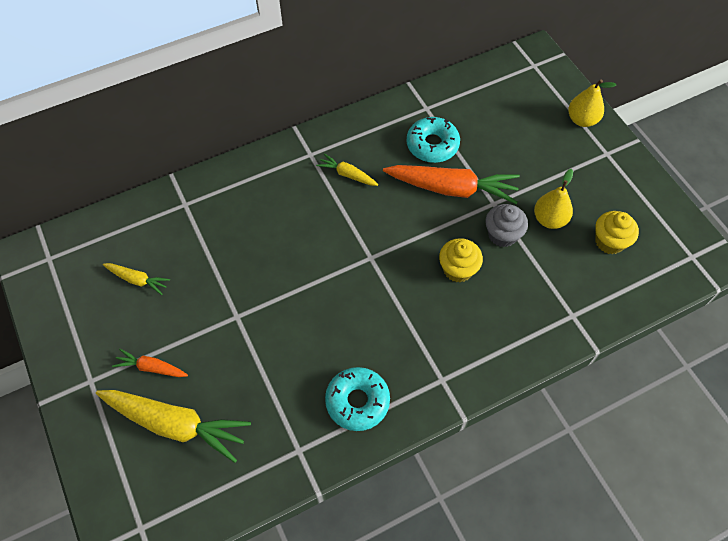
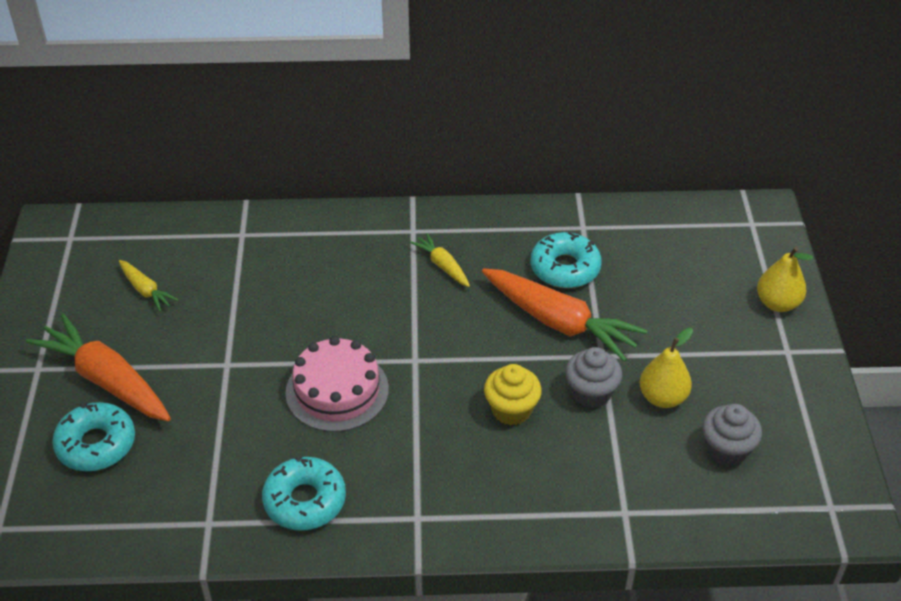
camera: 25 degrees right, 15 degrees down
(151, 367) = (106, 380): orange carrot -> orange carrot, size x2.02
(176, 424) = (96, 444): yellow carrot -> turquoise donut
(330, 304) = (337, 391): none -> pink cake
(609, 242) = (726, 450): yellow cupcake -> grey cupcake

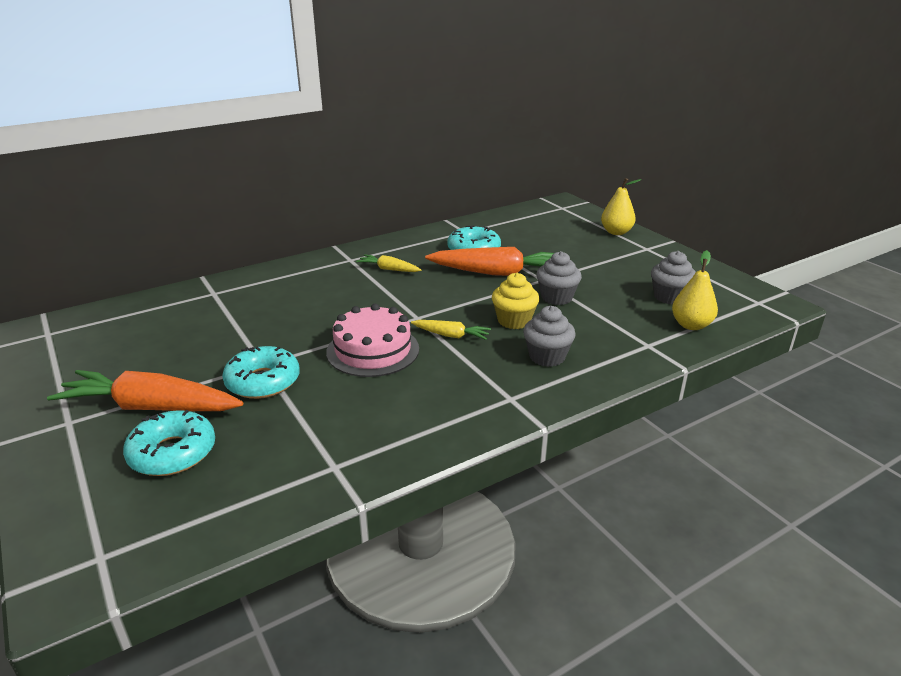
camera: 30 degrees left, 15 degrees down
(146, 290) = (149, 344): yellow carrot -> yellow carrot (451, 335)
(305, 501) = (409, 421): turquoise donut -> turquoise donut (263, 381)
(500, 479) = (547, 357): none -> grey cupcake
(662, 397) = (603, 286): yellow pear -> yellow pear (691, 325)

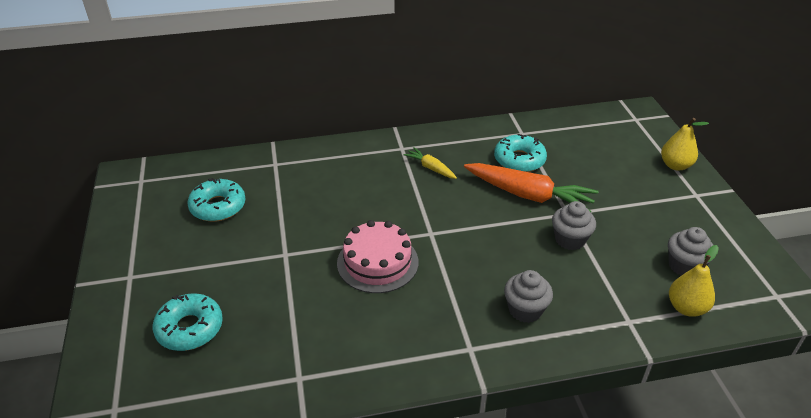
camera: 20 degrees right, 10 degrees up
(151, 407) = (189, 278): orange carrot -> none
(263, 381) = (278, 274): turquoise donut -> turquoise donut (218, 207)
(451, 335) = (451, 262): yellow carrot -> none
(514, 321) = (515, 259): yellow cupcake -> none

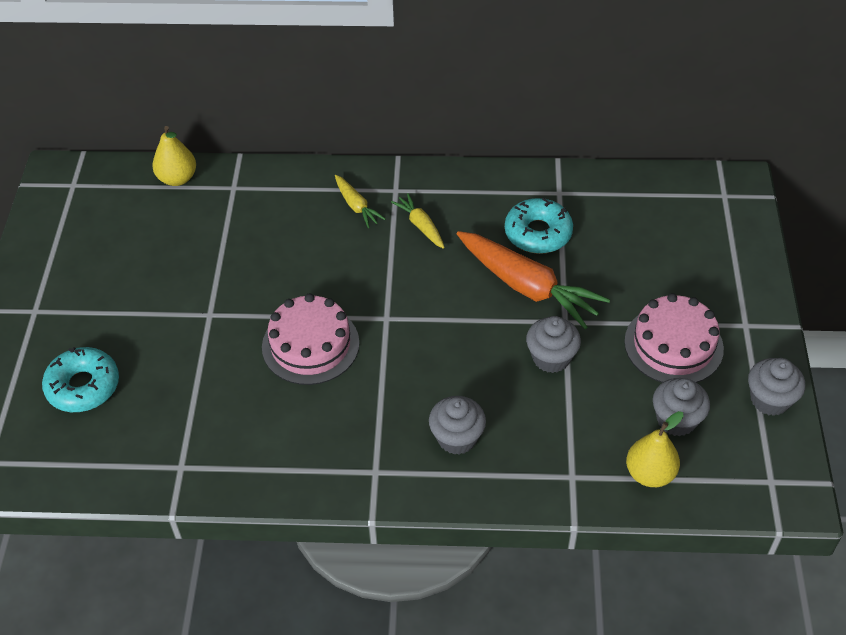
camera: 15 degrees right, 10 degrees up
(218, 207) = (151, 236): turquoise donut -> none
(376, 162) = (356, 206): none -> yellow carrot
(654, 216) = (673, 345): none -> pink cake
(675, 165) = (741, 276): yellow pear -> yellow pear (177, 178)
(742, 240) = (770, 400): none -> grey cupcake

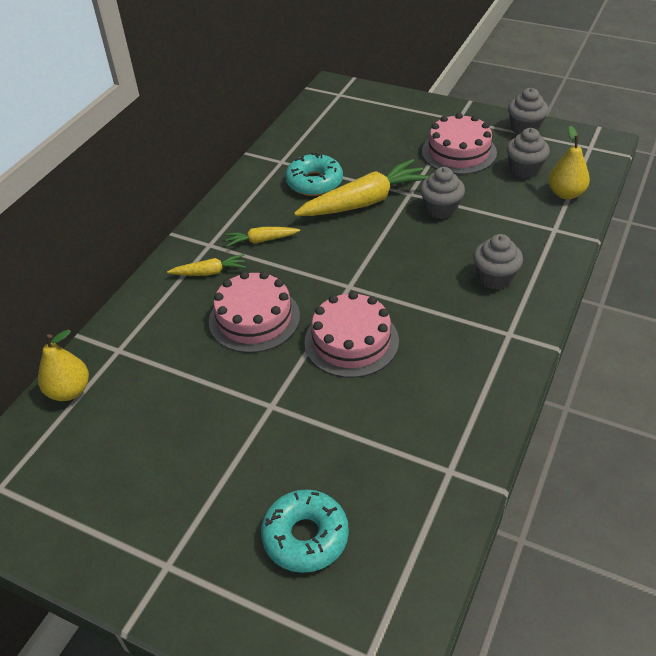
camera: 65 degrees left, 5 degrees down
(309, 262) = (254, 318): none -> pink cake
(527, 287) = (365, 202): orange carrot -> yellow carrot

